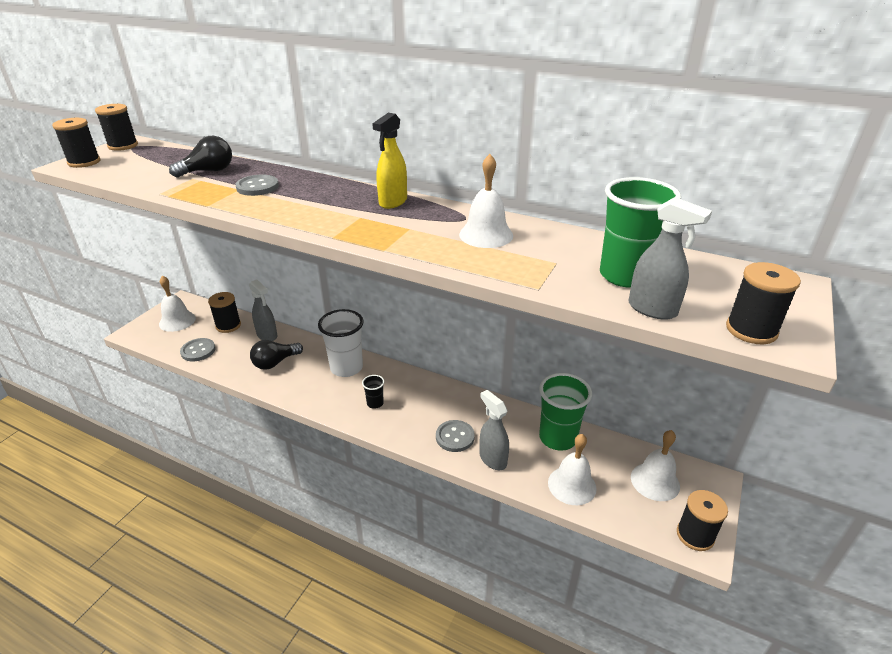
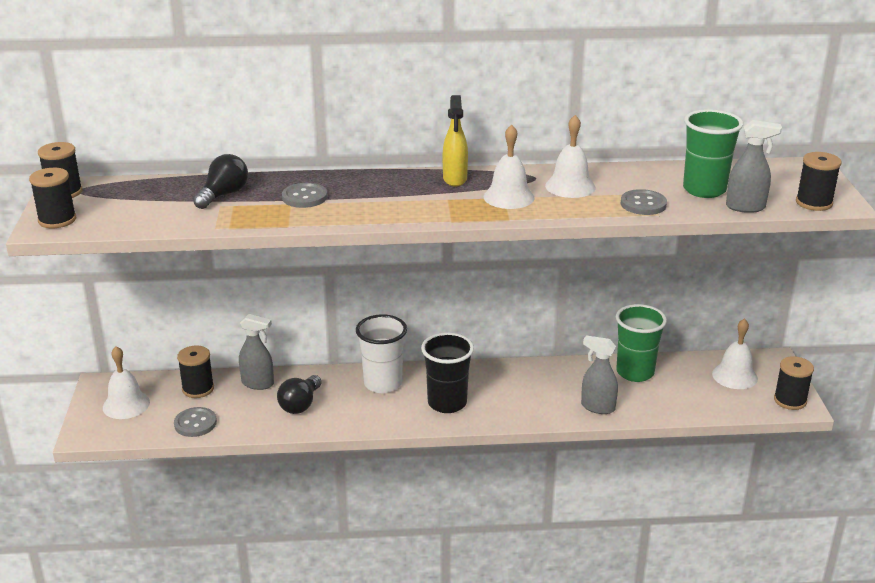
camera: 30 degrees left, 5 degrees down
(375, 403) = (447, 403): black cup -> black cup, size x2.11
(455, 437) = (549, 403): grey button -> grey button (643, 204)
(572, 485) = (676, 402): white bell -> white bell (509, 197)

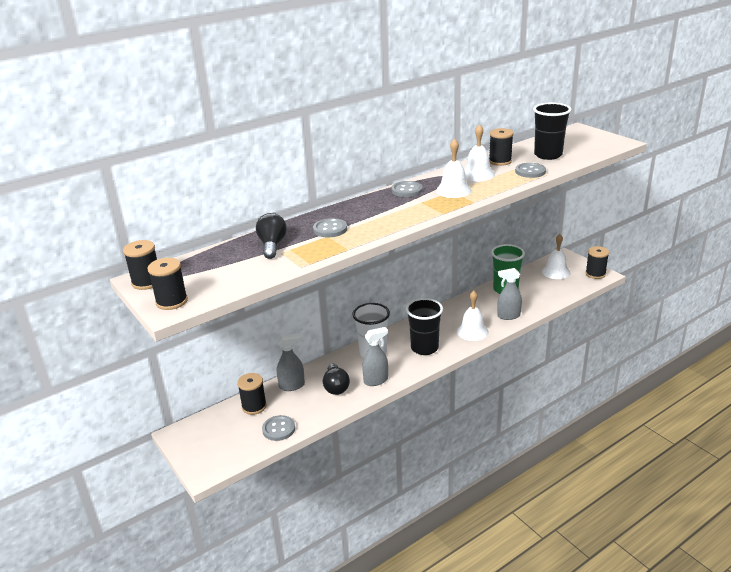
camera: 30 degrees left, 0 degrees up
(126, 405) = (213, 439): white bell -> white bell (472, 331)
(455, 179) = (407, 190): yellow spray bottle -> grey button
(704, 190) = (548, 155): green cup -> black cup
(745, 207) = (581, 157): grey spray bottle -> grey spray bottle (376, 380)
(814, 203) = (608, 145): black spool -> black spool (500, 161)

